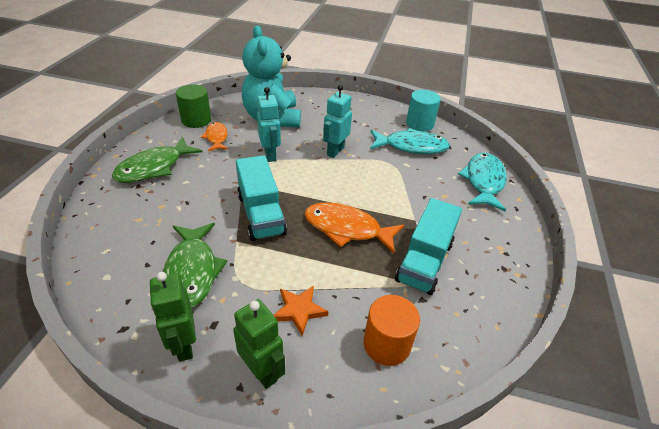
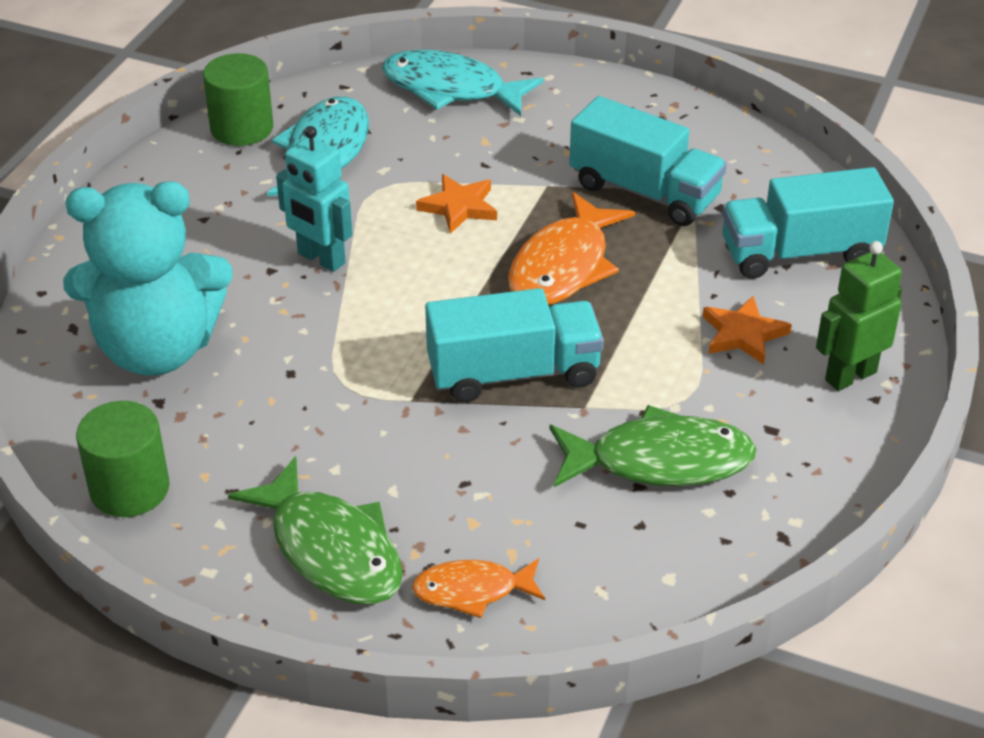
camera: 80 degrees left, 0 degrees up
(183, 345) = (811, 461): green robot -> none
(216, 137) = (224, 446): orange fish -> orange fish (472, 591)
(270, 155) = (316, 356): turquoise robot -> none
(385, 189) = (459, 207): none -> orange star
(386, 344) = (799, 253): orange cylinder -> turquoise truck
(419, 124) = (242, 128): turquoise cylinder -> green cylinder

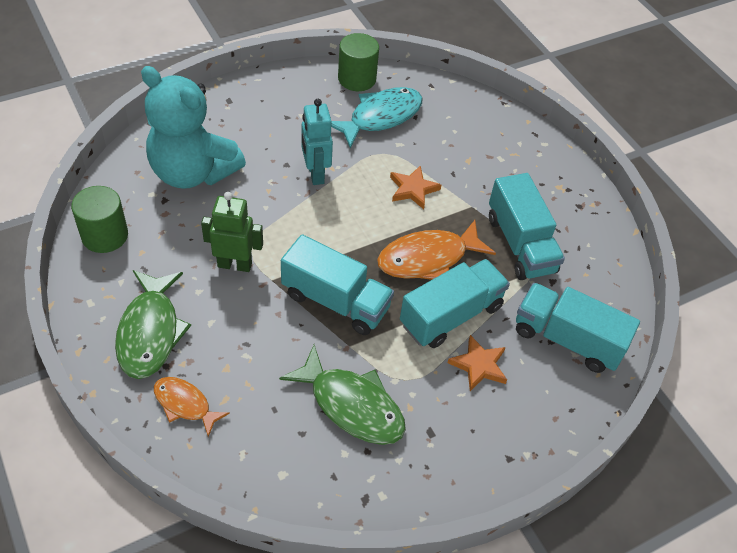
camera: 35 degrees right, 10 degrees up
(451, 89) = (483, 119): turquoise fish -> none
(657, 306) = (451, 315): none -> turquoise truck
(850, 376) = (510, 434): green robot -> green robot (235, 264)

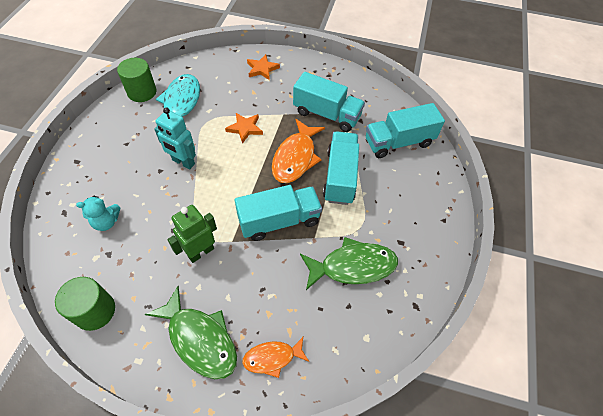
camera: 45 degrees left, 5 degrees up
(193, 172) = (106, 222): turquoise teddy bear -> turquoise teddy bear, size x0.43
(479, 365) = (380, 189): orange star -> orange star (262, 69)

